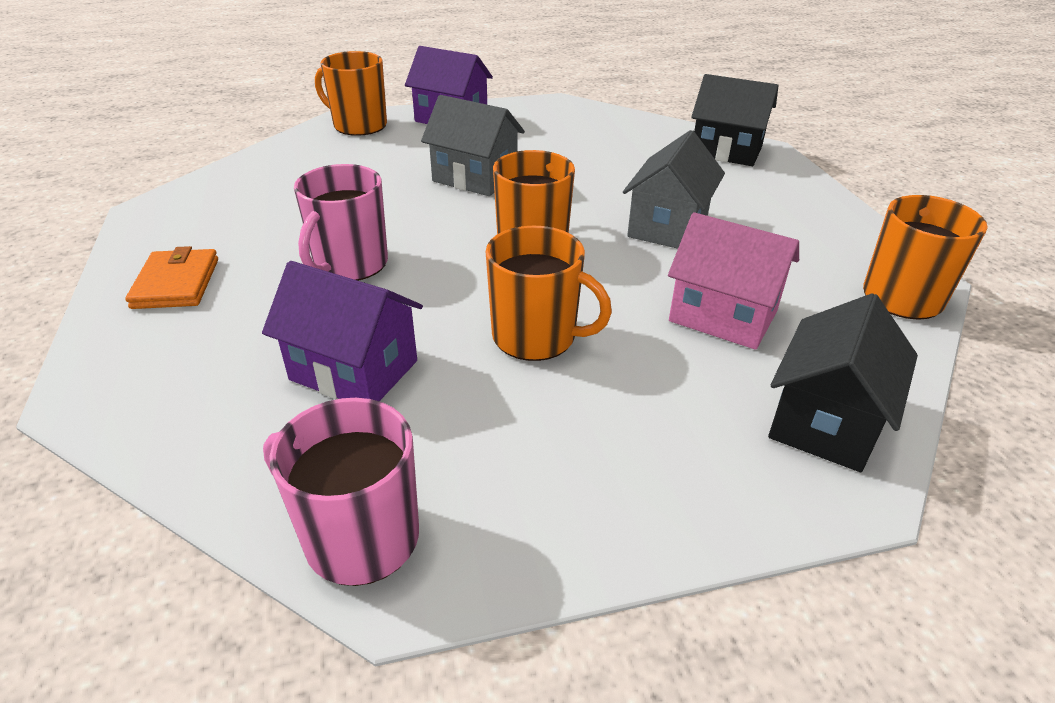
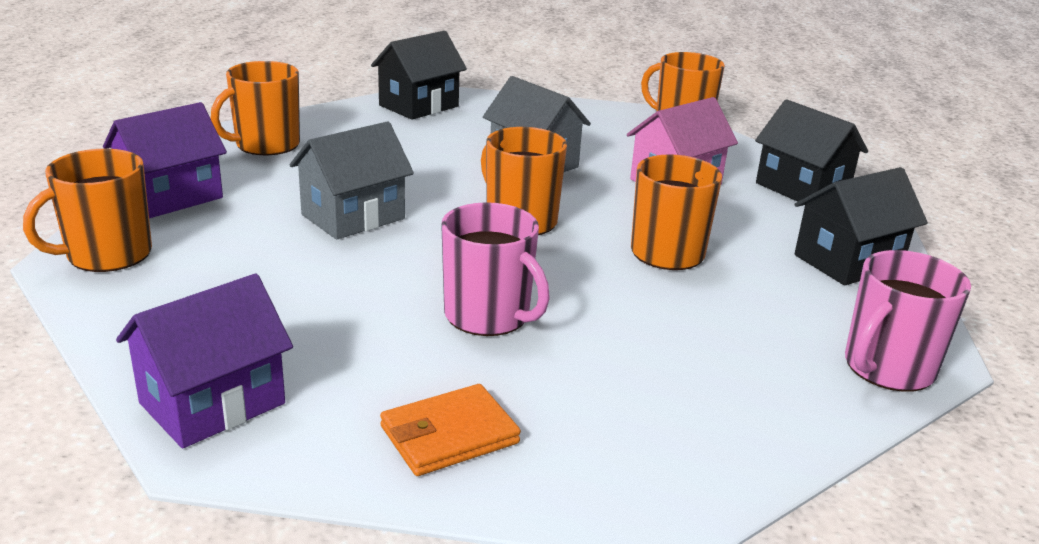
camera: 70 degrees left, 10 degrees down
(176, 283) = (449, 435): orange wallet -> orange wallet turned 45 degrees counterclockwise
(354, 370) = (682, 341): purple house -> purple house (212, 403)
(566, 121) = (266, 145): none -> orange mug
(627, 484) = (848, 261): none -> black house

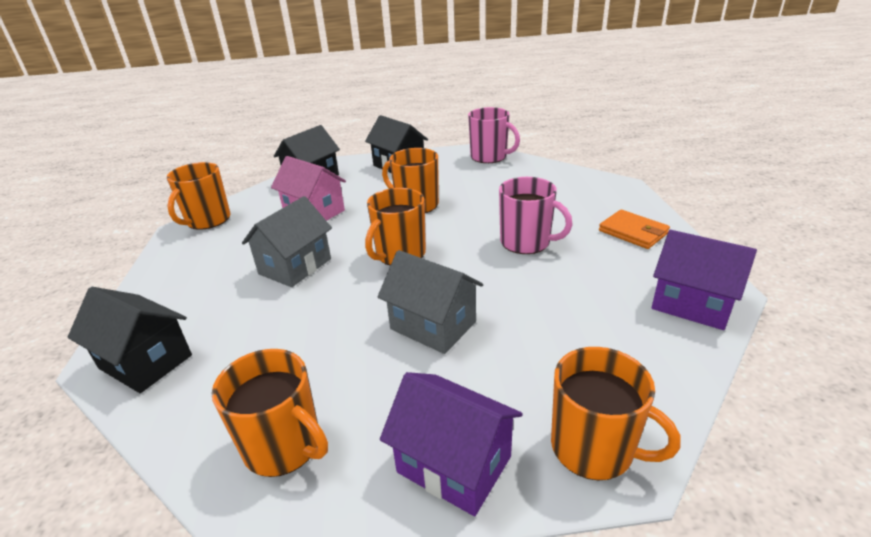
camera: 100 degrees left, 5 degrees up
(488, 316) = (526, 242): pink mug -> pink mug turned 90 degrees clockwise

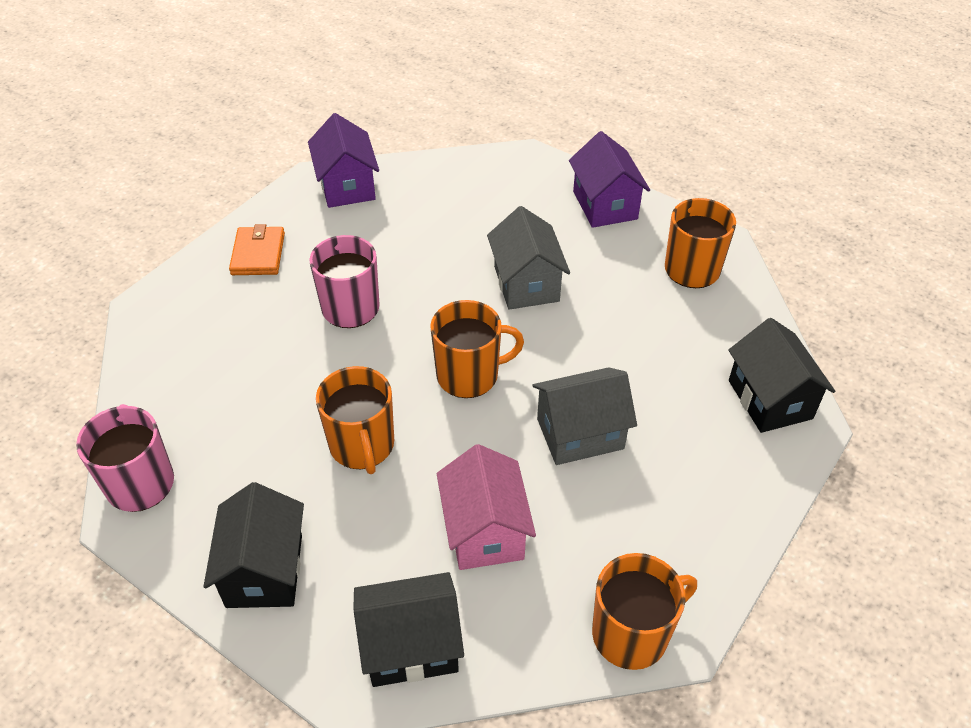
camera: 140 degrees left, 15 degrees up
(594, 448) = (529, 171): orange mug -> none

